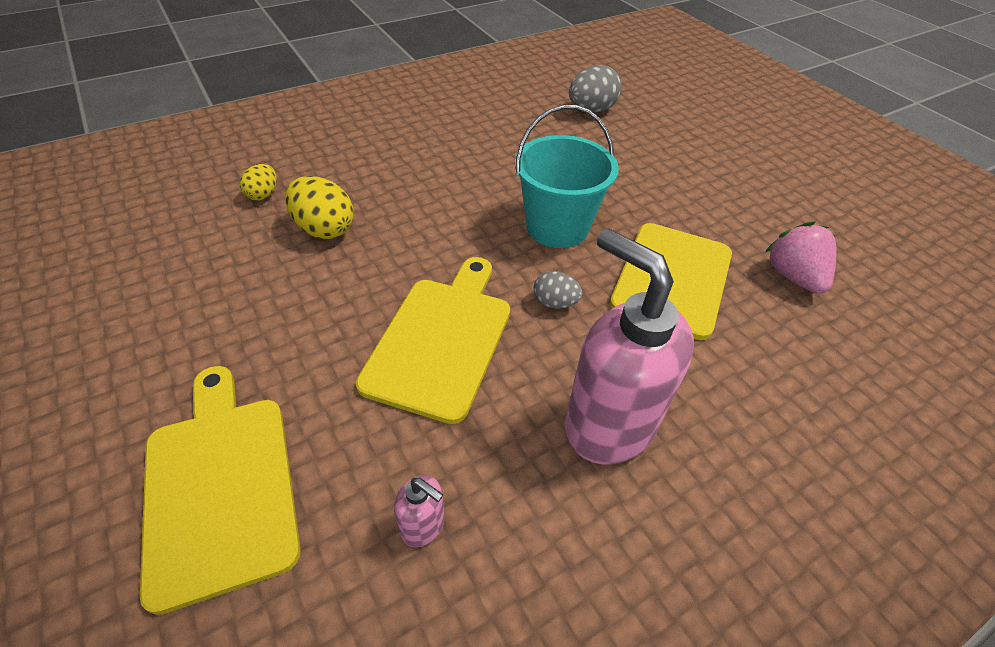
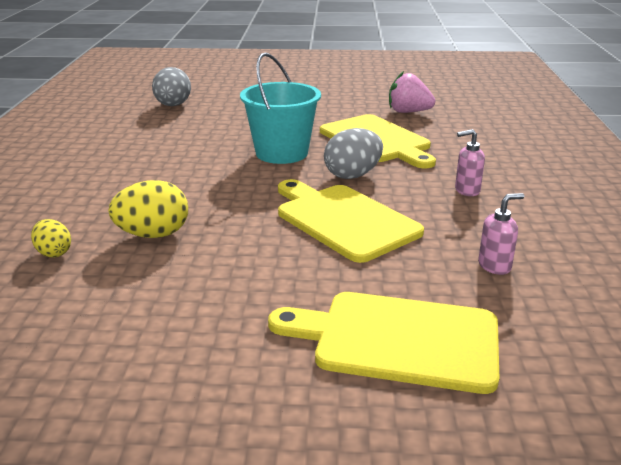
camera: 55 degrees left, 20 degrees down
(555, 303) = (353, 175): grey egg -> grey egg, size x1.69
(608, 425) = (466, 191): pink soap dispenser -> pink soap dispenser, size x0.42

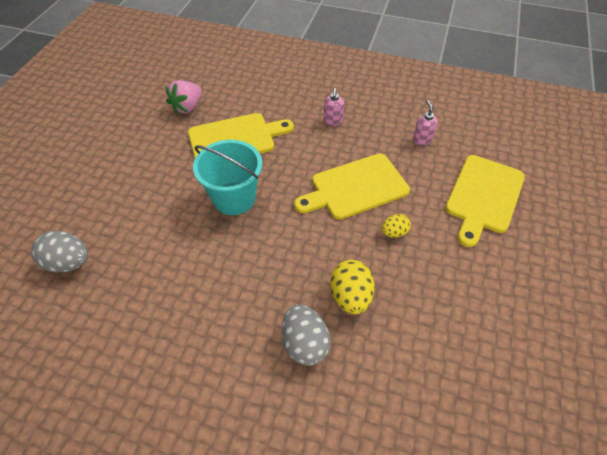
camera: 75 degrees left, 25 degrees up
(54, 253) = (364, 365): yellow egg -> yellow egg (394, 232)
(353, 175) = (291, 167): grey egg -> grey egg (305, 343)

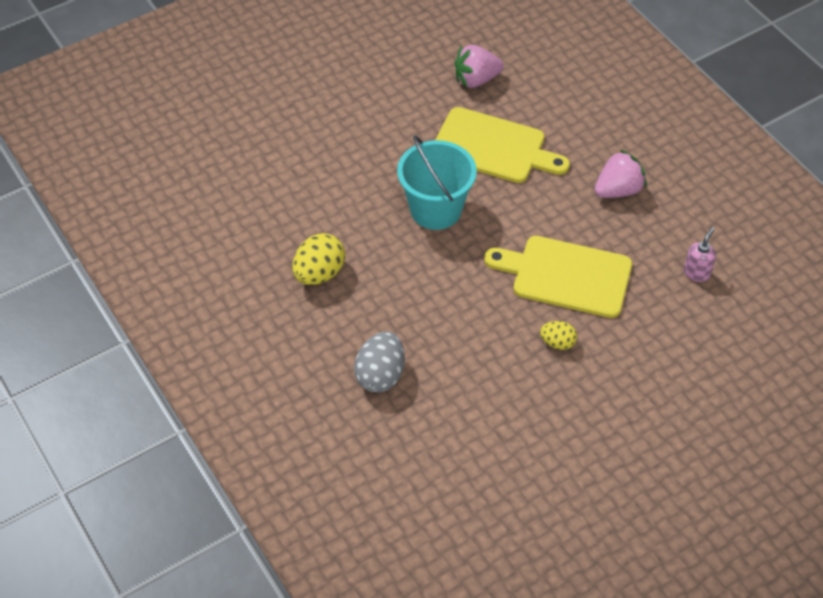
camera: 40 degrees right, 0 degrees up
(68, 262) = (246, 177): grey egg -> none
(333, 121) = (618, 190): pink soap dispenser -> pink strawberry
(350, 296) = (456, 367): yellow egg -> yellow egg (319, 273)
(483, 196) = (693, 372): yellow cutting board -> none

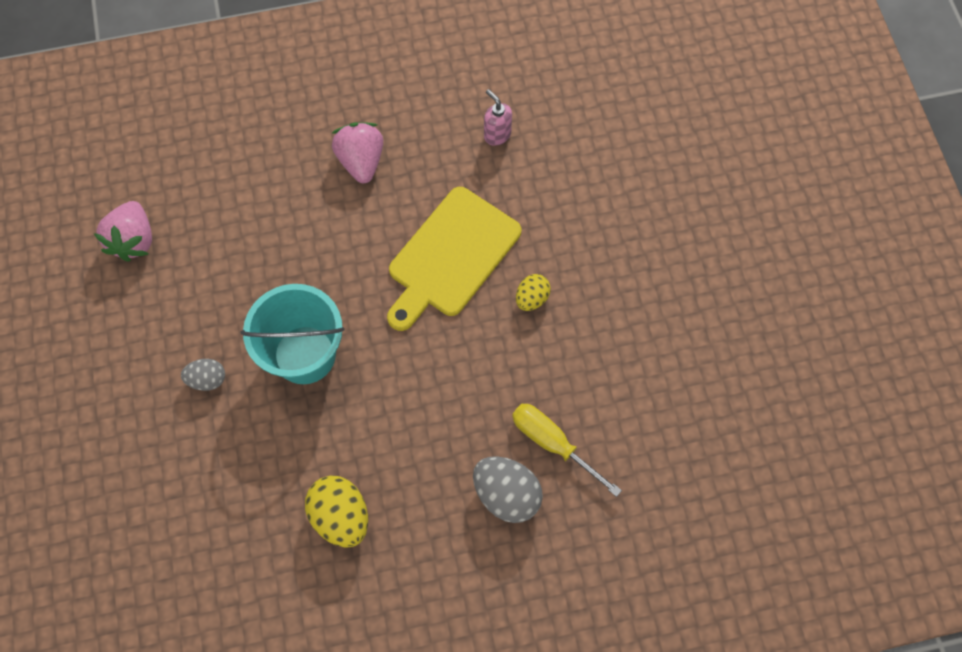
camera: 70 degrees left, 15 degrees up
(389, 159) = (207, 379): none -> grey egg
(437, 394) = (552, 443): none -> yellow screwdriver
(493, 147) = (244, 260): yellow cutting board -> none

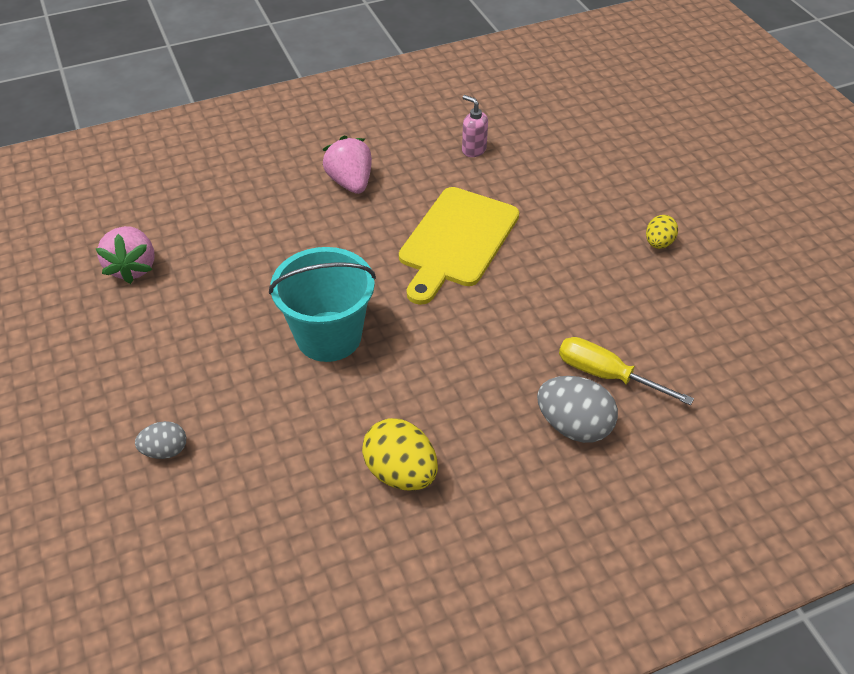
camera: 10 degrees left, 20 degrees down
(207, 379) = (229, 371): grey egg -> grey egg (165, 451)
(532, 298) = (545, 262): yellow egg -> yellow egg (658, 243)

